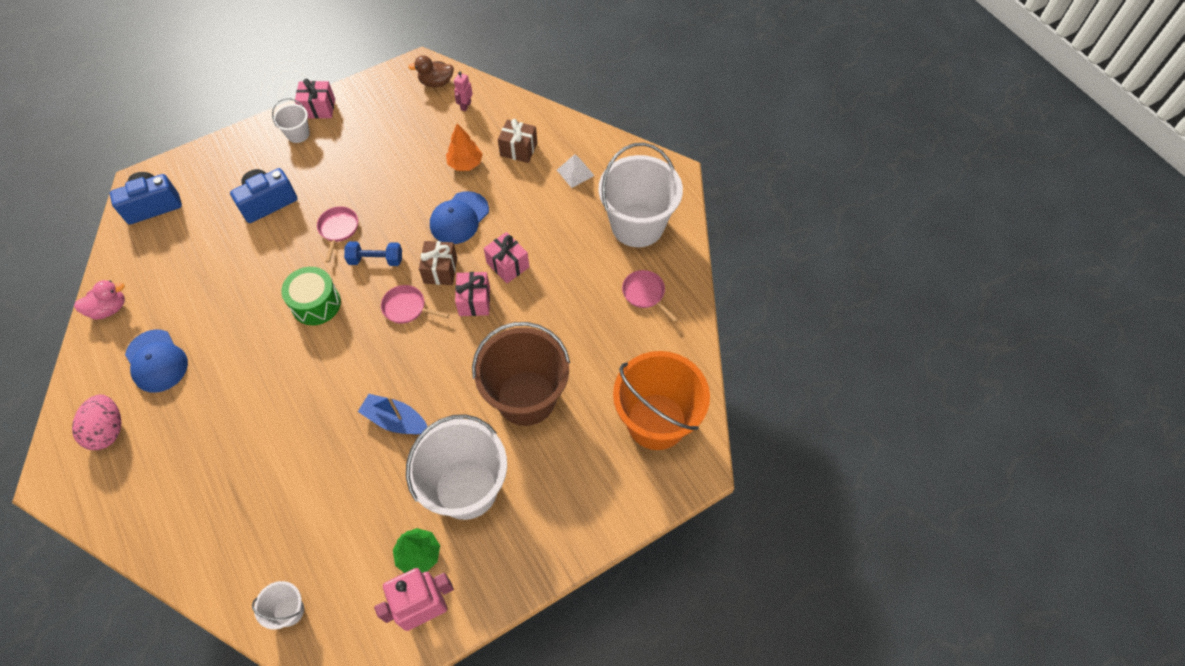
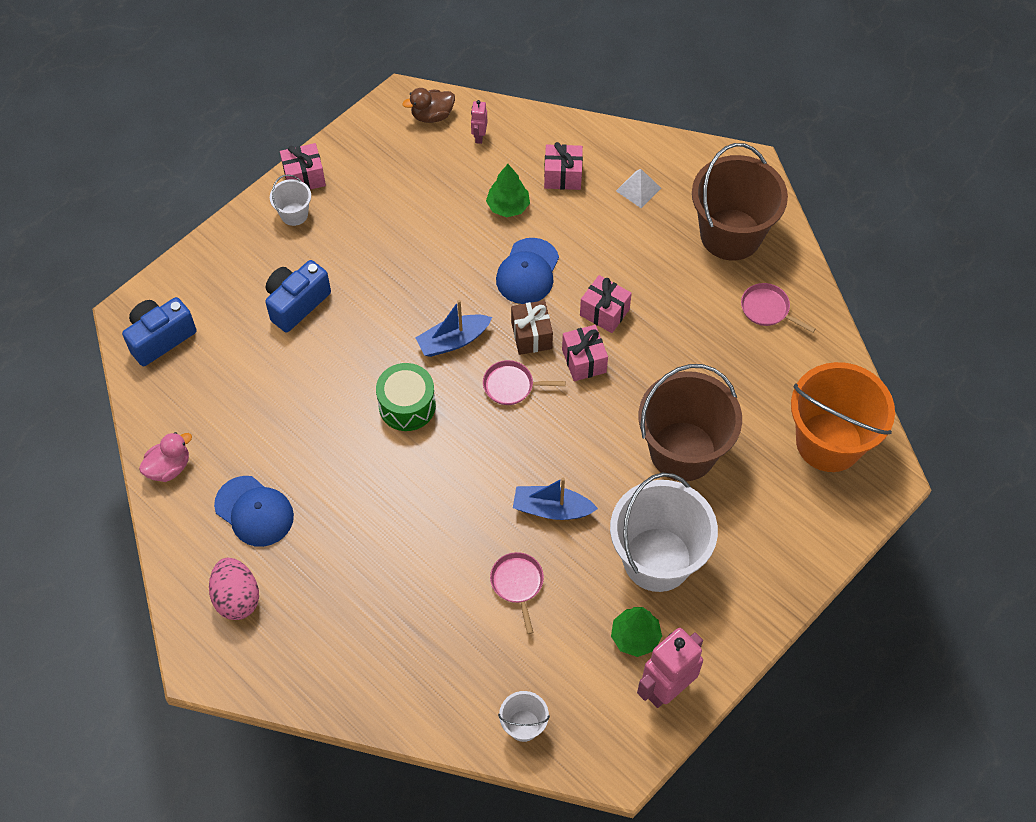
camera: 15 degrees left, 0 degrees up
(338, 229) = (394, 316): pink pan -> pink pan (517, 584)
(376, 260) = (453, 341): blue dumbbell -> blue boat
(465, 163) = (508, 206): orange tree -> green tree
(518, 149) = (563, 176): brown gift -> pink gift
(637, 225) = (731, 234): white bucket -> brown bucket

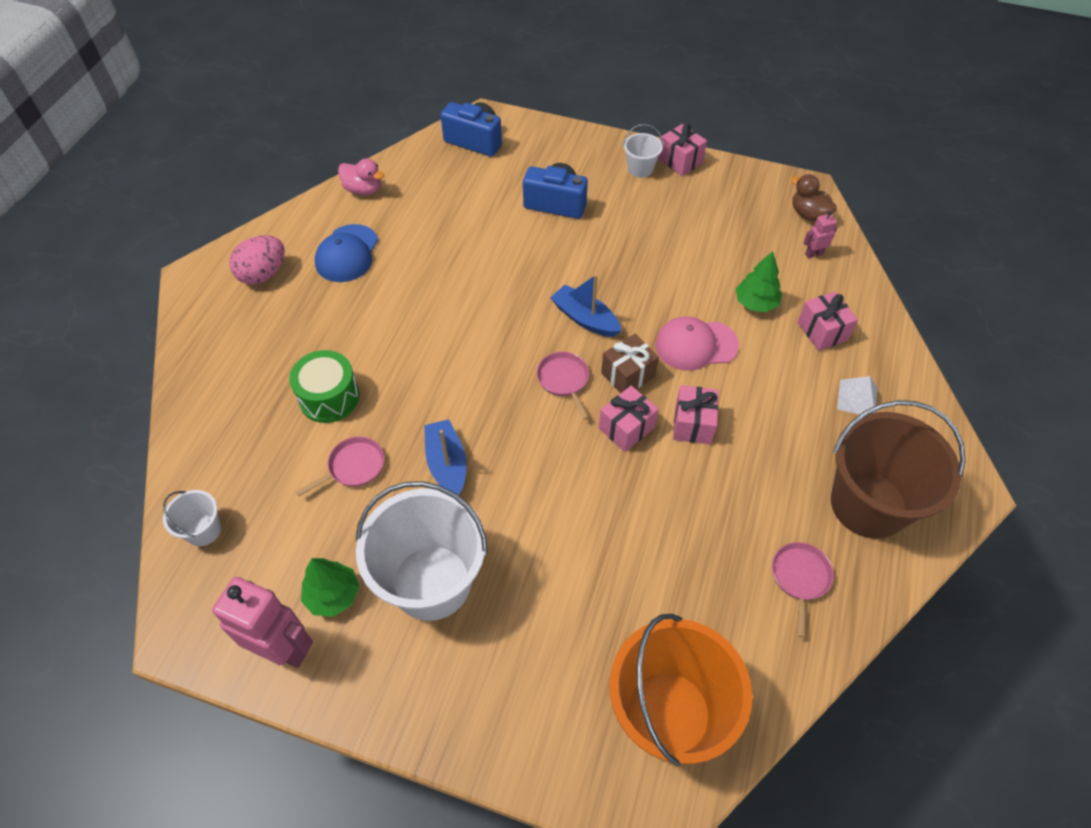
camera: 65 degrees right, 5 degrees down
(407, 405) = (499, 312): green drum -> green drum (329, 397)
(527, 271) = (696, 345): blue cap -> pink cap
(683, 451) = (572, 558): brown bucket -> none

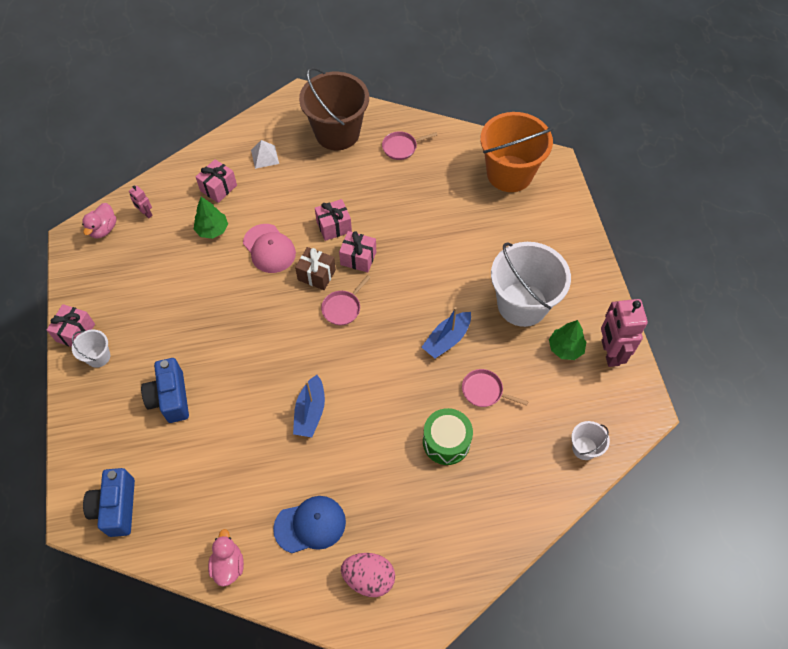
camera: 120 degrees left, 5 degrees up
(585, 318) = (282, 321): blue boat -> blue boat (310, 412)
(808, 214) = (103, 229): brown duck -> pink duck

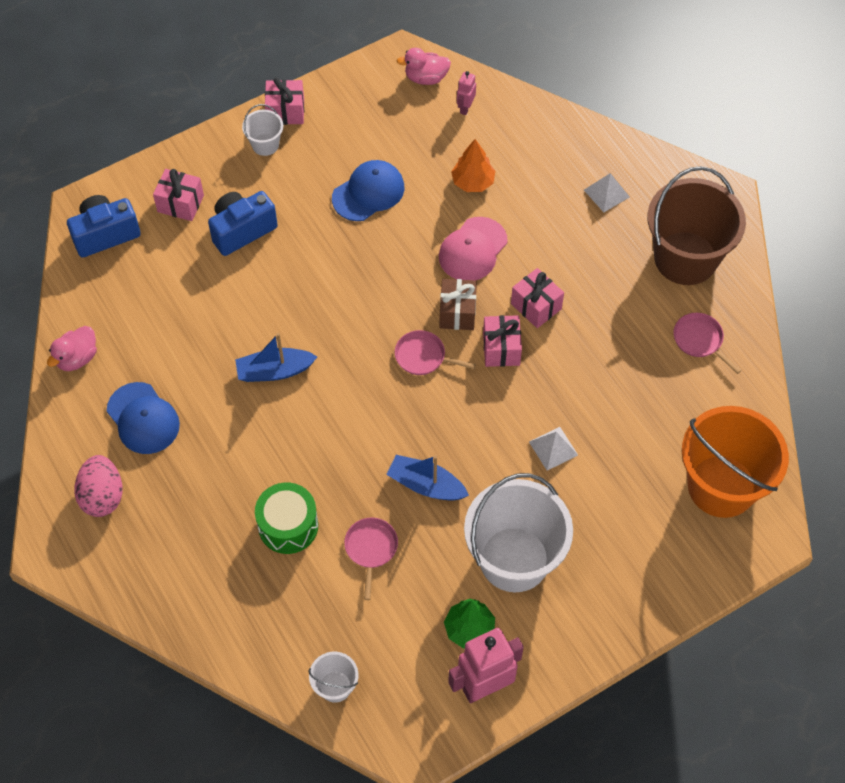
camera: 70 degrees right, 0 degrees up
(184, 299) = (368, 193): none -> blue cap
(212, 230) = (473, 182): green tree -> orange tree
(218, 188) = (535, 164): pink gift -> pink gift (180, 203)
(228, 565) = (77, 358): pink duck -> pink duck turned 150 degrees clockwise
(448, 254) = (553, 448): none -> white pyramid

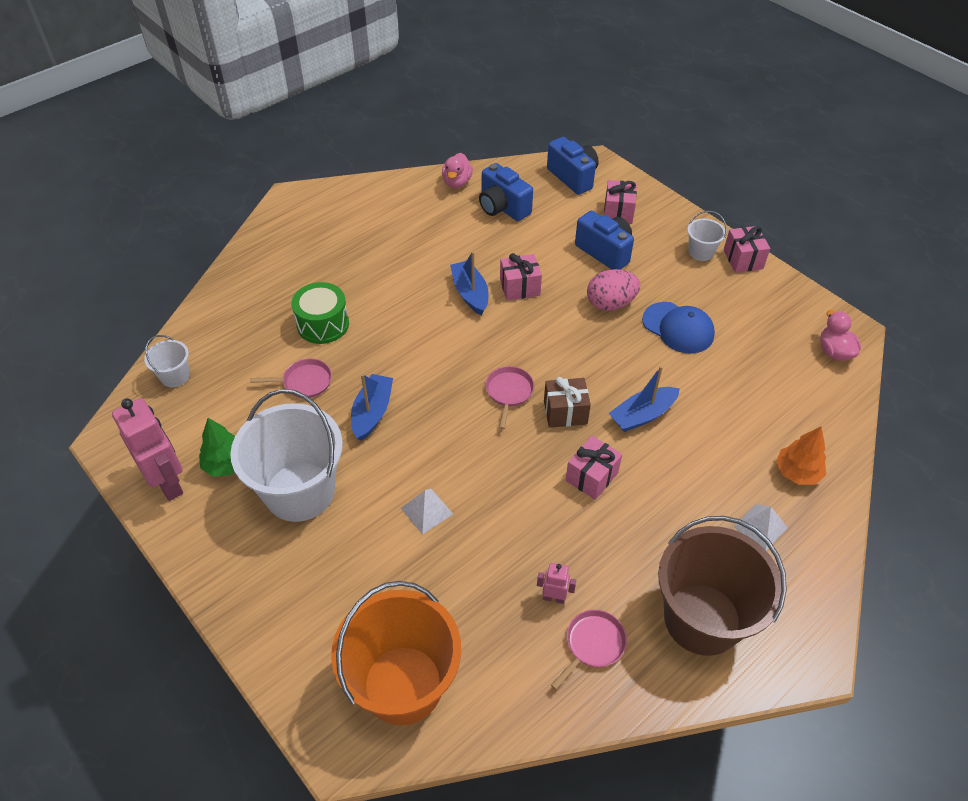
camera: 80 degrees right, 10 degrees down
(77, 358) = (457, 182): pink duck -> pink duck turned 105 degrees counterclockwise
(102, 496) = (339, 216): pink egg -> pink egg (610, 304)
(139, 316) = (502, 207): none -> blue camera
(143, 418) = (410, 225): blue cap -> none
(465, 108) = (813, 387): pink robot -> pink robot (554, 598)
(473, 182) = (724, 405): orange tree -> orange tree (797, 472)
(473, 249) = (642, 415): pink cap -> blue boat
(501, 349) = (533, 453): pink gift -> pink gift (520, 287)

